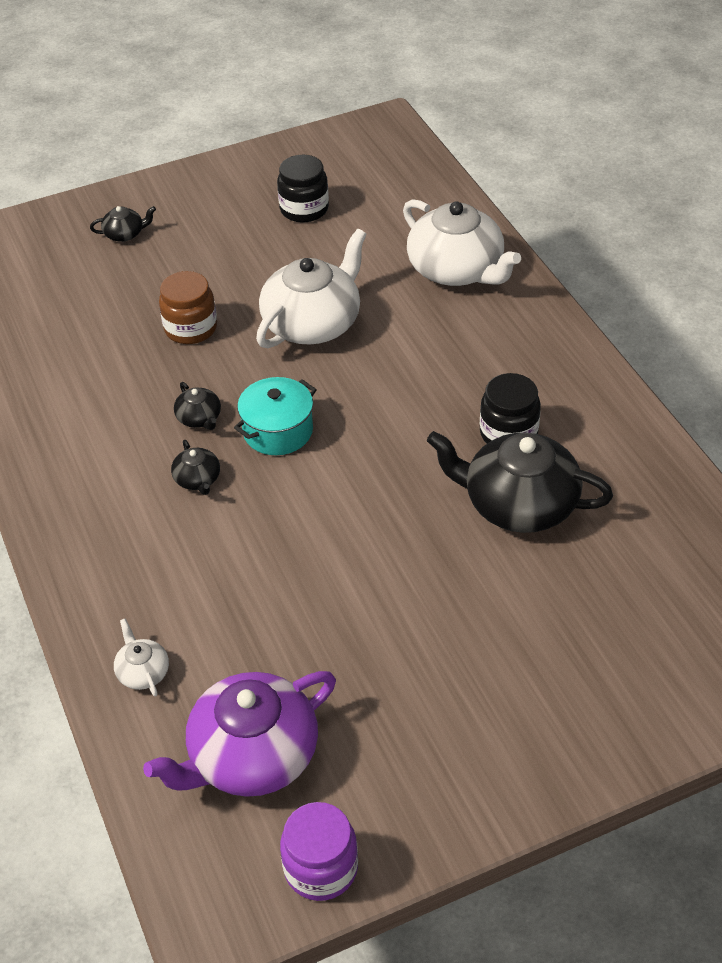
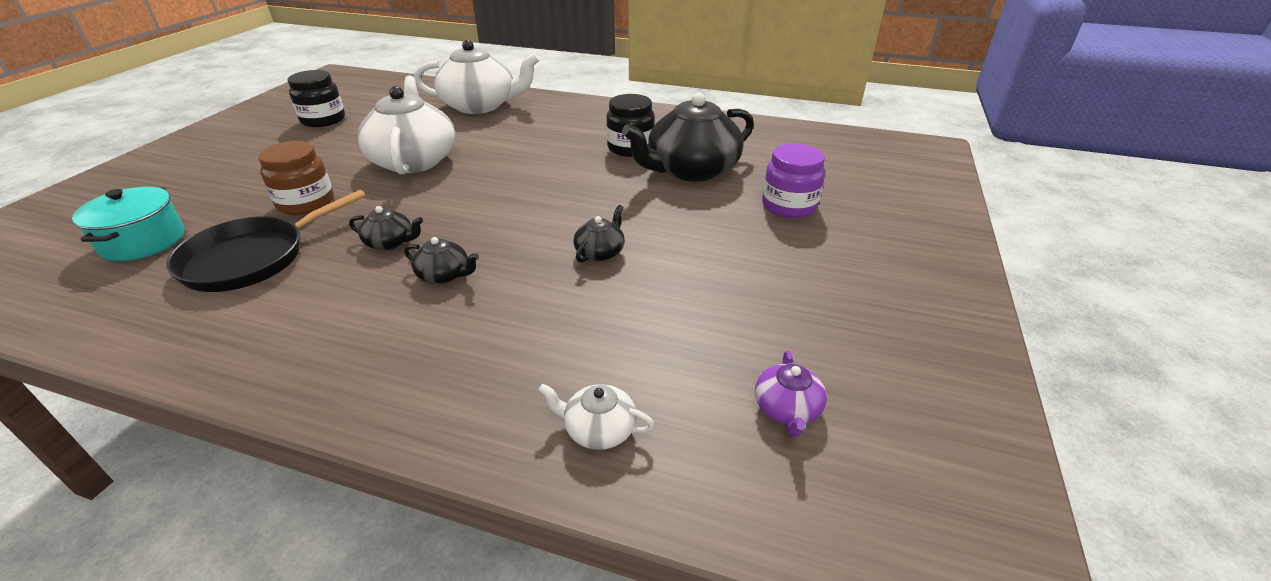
camera: 50 degrees left, 10 degrees down
(110, 371) = (252, 258): none -> black pan
(125, 234) = (159, 183): black teapot -> black teapot (600, 252)
(251, 755) = (787, 409): purple teapot -> purple teapot, size x0.44
(278, 431) = (472, 217): turquoise pot -> turquoise pot (143, 241)
(321, 868) = (968, 436): purple jar -> purple jar (789, 206)

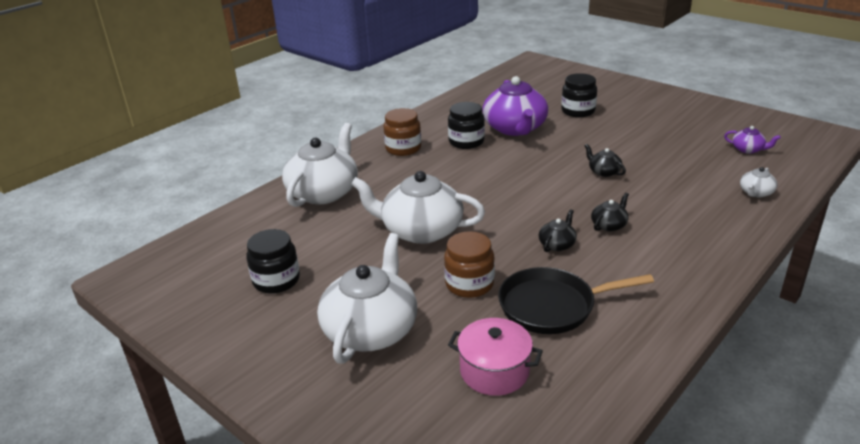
camera: 65 degrees left, 5 degrees down
(143, 241) = (494, 371): turquoise pot -> pink pot
(236, 171) = (371, 329): none -> white teapot
(252, 258) = (552, 306): black pan -> black pan turned 105 degrees clockwise
(591, 120) = (403, 148): none -> brown jar
(691, 170) = (515, 128): black teapot -> purple teapot
(789, 206) = (578, 111): purple jar -> black jar

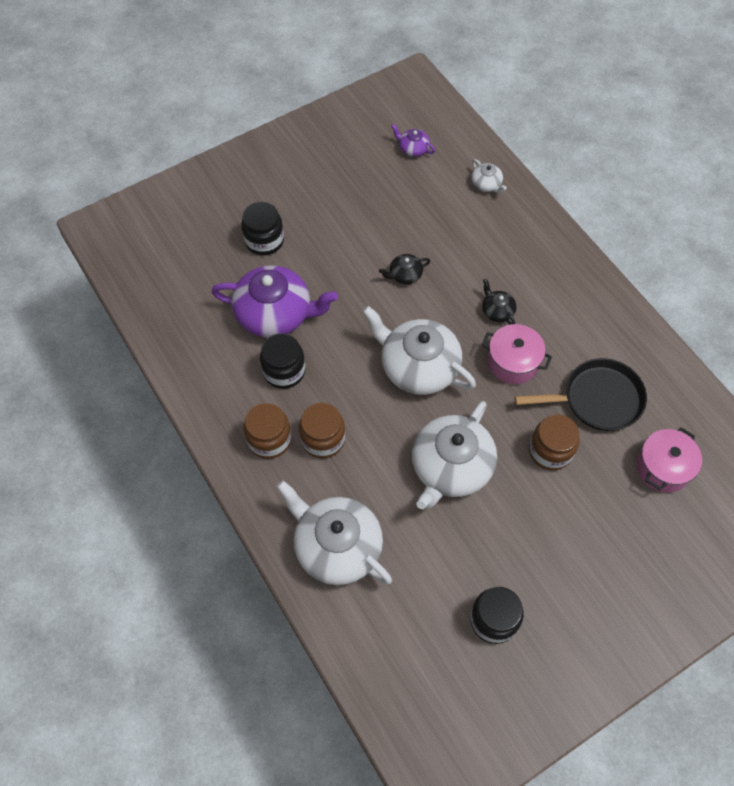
camera: 75 degrees left, 30 degrees up
(371, 329) = (591, 547): white teapot -> white teapot (418, 366)
(415, 168) = (323, 439): none -> brown jar
(552, 306) = (597, 399): black pan -> black pan turned 105 degrees counterclockwise
(557, 244) = (513, 362): black teapot -> pink pot
(748, 149) = (413, 148): purple teapot -> purple teapot turned 105 degrees counterclockwise

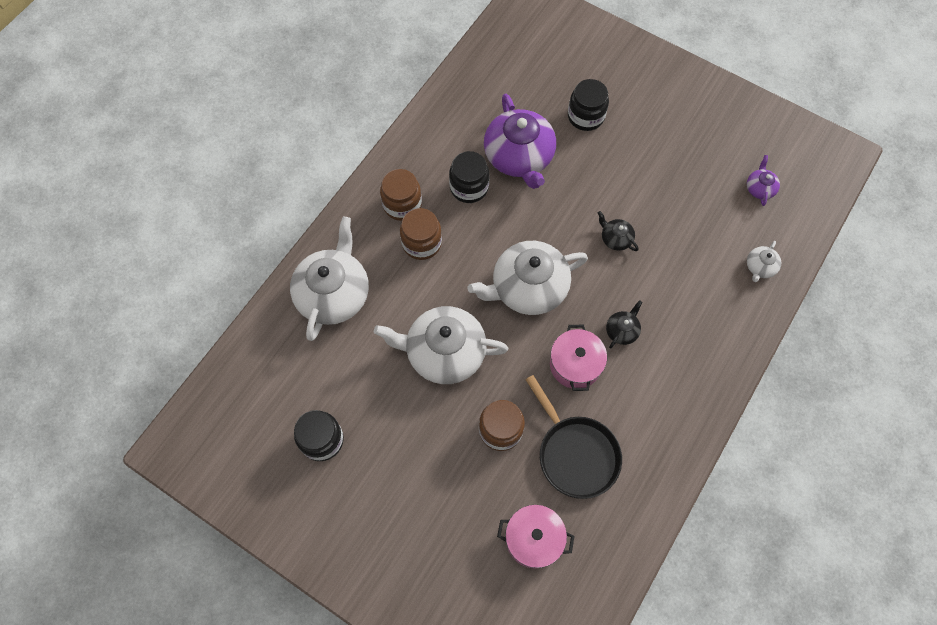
camera: 65 degrees right, 5 degrees up
(418, 366) = (528, 287): white teapot -> white teapot turned 120 degrees counterclockwise

